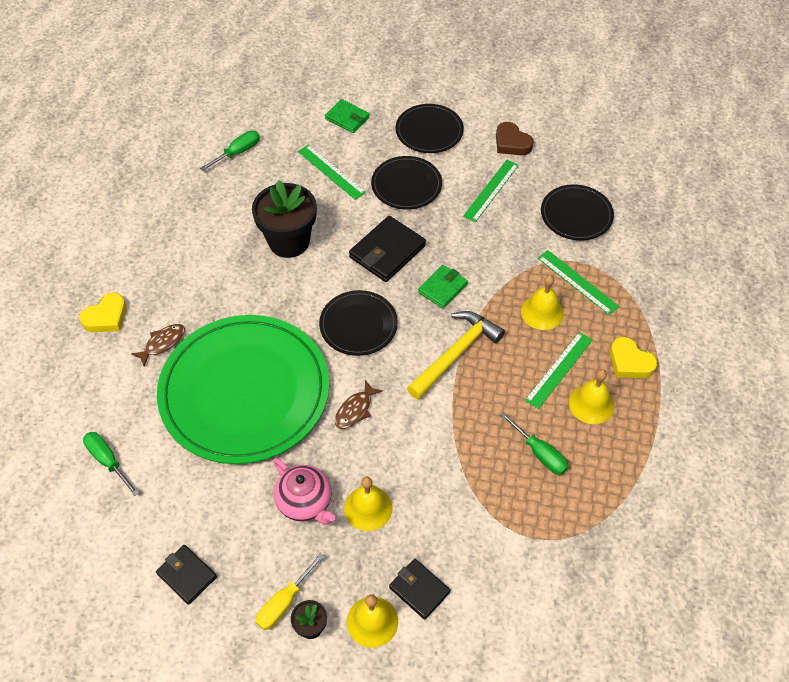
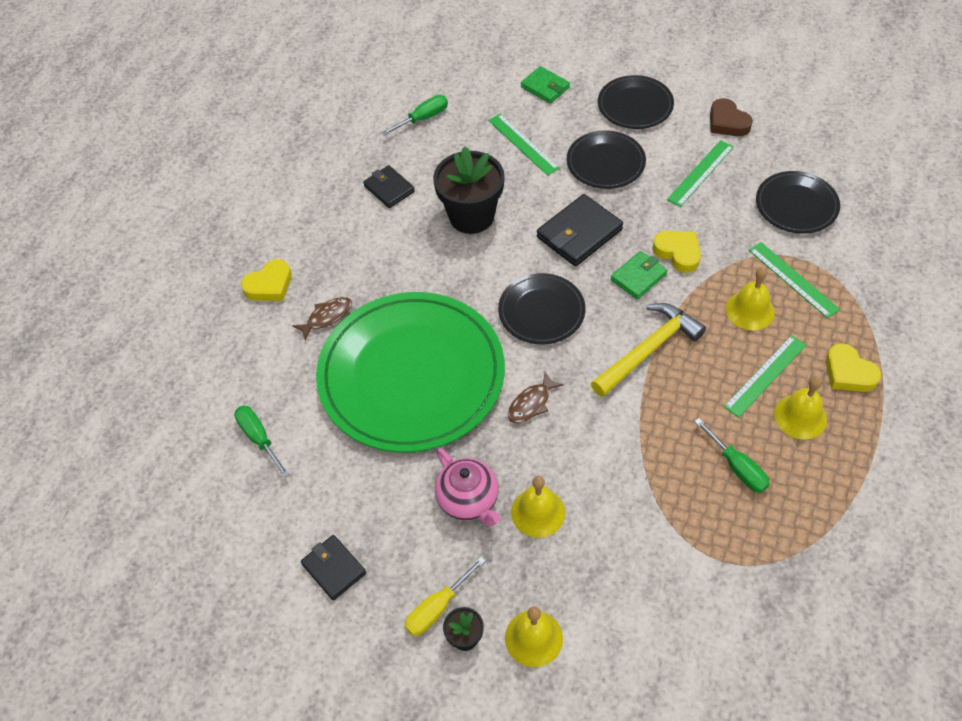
camera: 10 degrees right, 0 degrees up
(419, 590) = (589, 608): black wallet -> black wallet (389, 189)
(476, 264) = (678, 253): none -> yellow heart

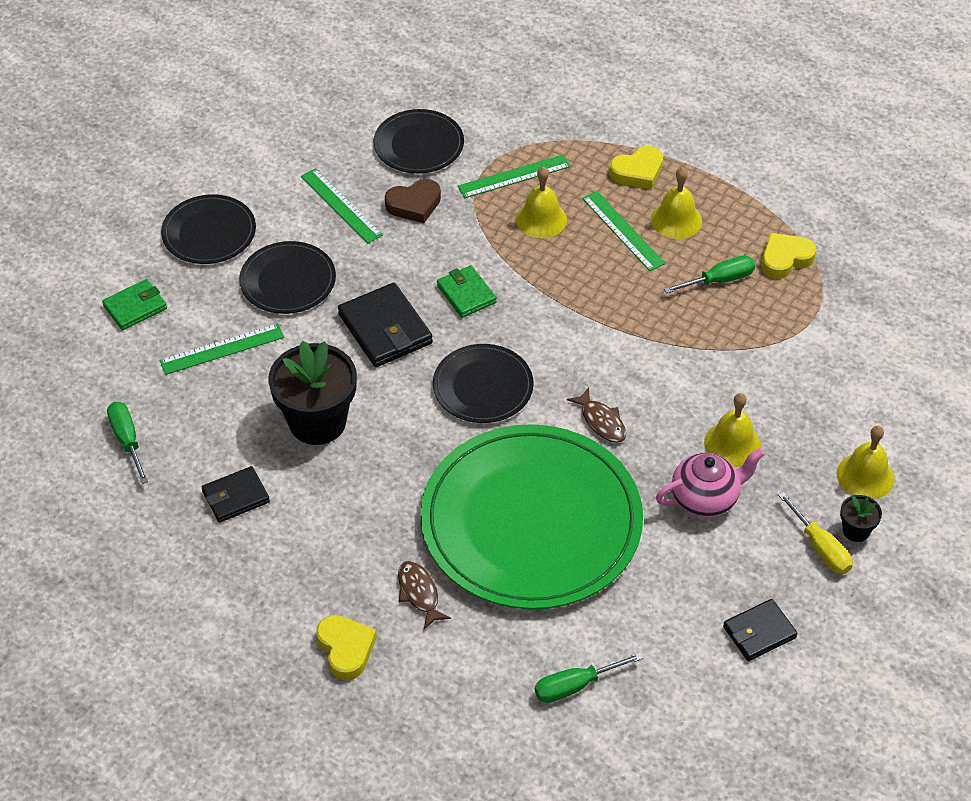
camera: 80 degrees left, 5 degrees down
(649, 350) = (564, 310): yellow hammer -> none
(678, 253) = (445, 254): yellow heart -> yellow heart (785, 259)
(727, 122) = (276, 163): brown heart -> brown heart (414, 204)

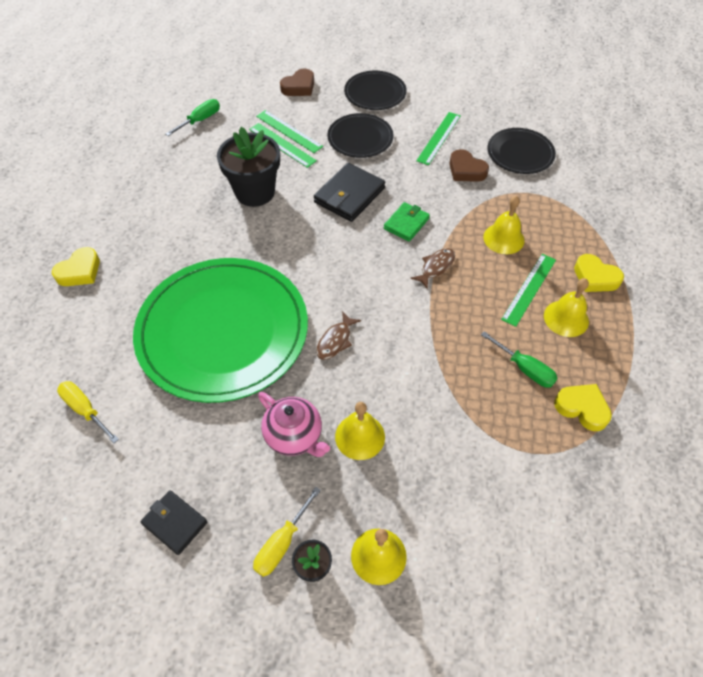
camera: 65 degrees right, 5 degrees up
(135, 307) = (299, 87): green wallet -> brown heart
(236, 497) = (179, 178): black wallet -> none
(419, 593) = (137, 292): brown fish -> brown fish (436, 267)
(483, 386) = (329, 261): black plate -> none
(514, 176) = (532, 210): green ruler -> green ruler (282, 145)
(575, 686) = (85, 410): green screwdriver -> yellow screwdriver

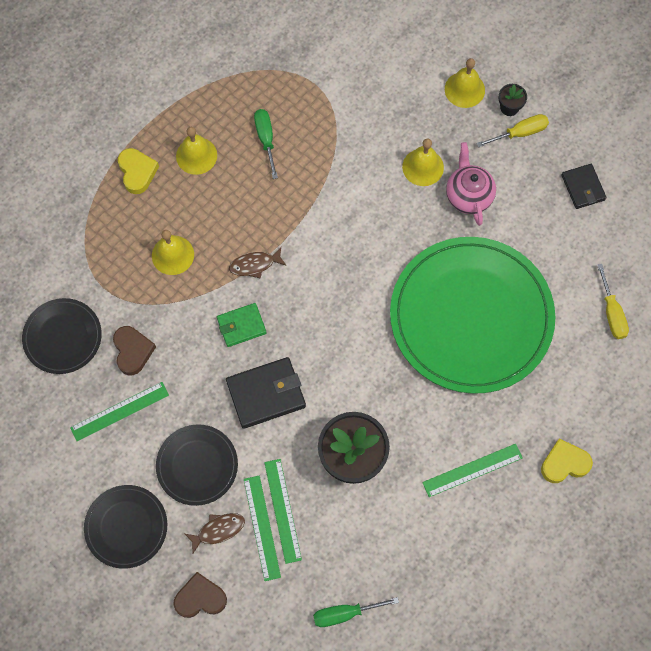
camera: 145 degrees left, 15 degrees up
(335, 340) = (387, 251): brown fish -> brown fish (218, 530)
(529, 289) = (199, 196): green ruler -> green ruler (472, 470)
(582, 408) = (254, 89): yellow heart -> none

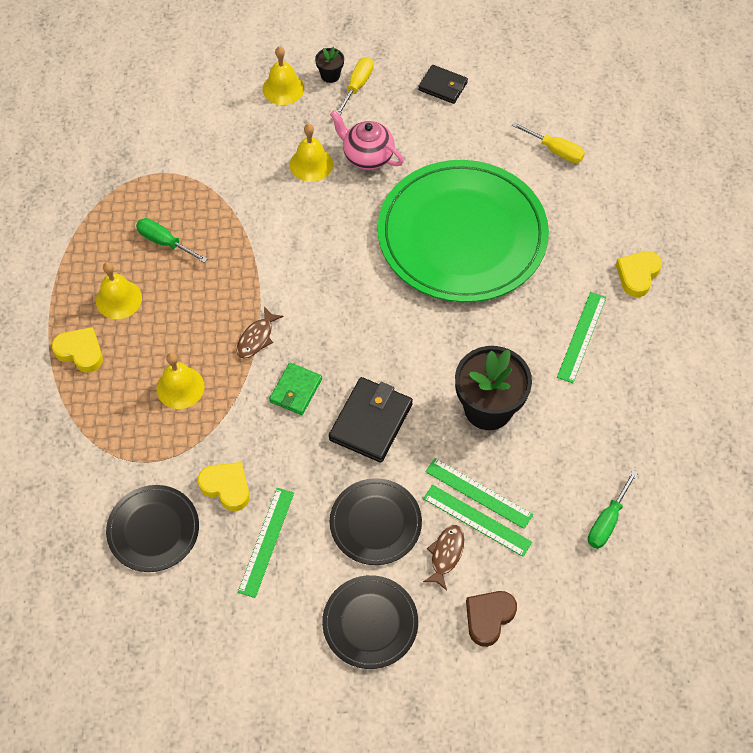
camera: 45 degrees left, 10 degrees down
(132, 351) = (226, 487): brown heart -> yellow heart

